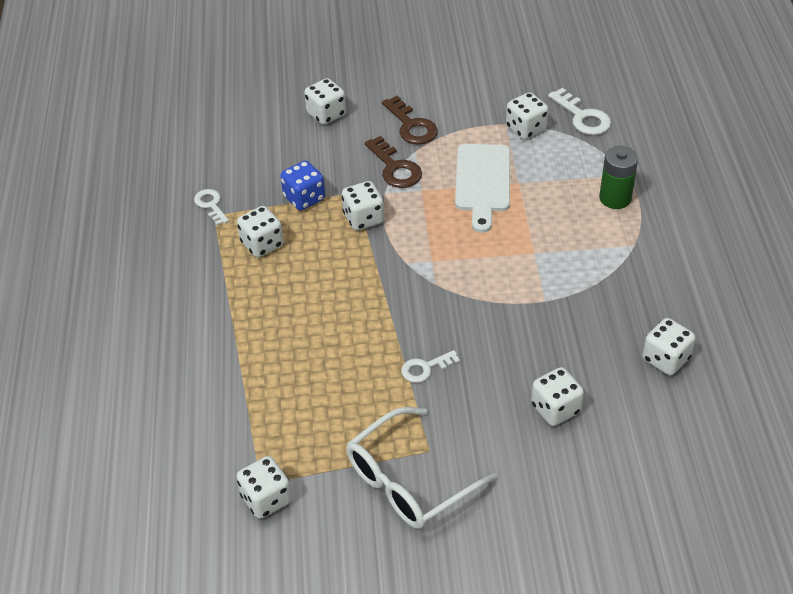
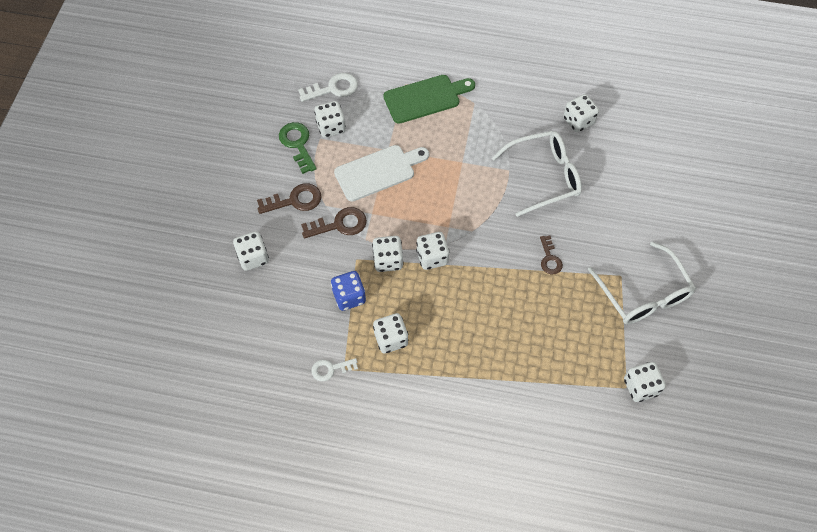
camera: 75 degrees left, 15 degrees up
(425, 368) = (550, 259): white key -> brown key
(482, 182) = (378, 172): white cutting board -> white cutting board turned 45 degrees counterclockwise
(488, 109) = (297, 144): none -> green key
(552, 339) = (544, 176): none -> white glasses
(555, 409) = (603, 193): white dice -> white dice (432, 257)
(615, 198) = (425, 98): green battery -> green cutting board

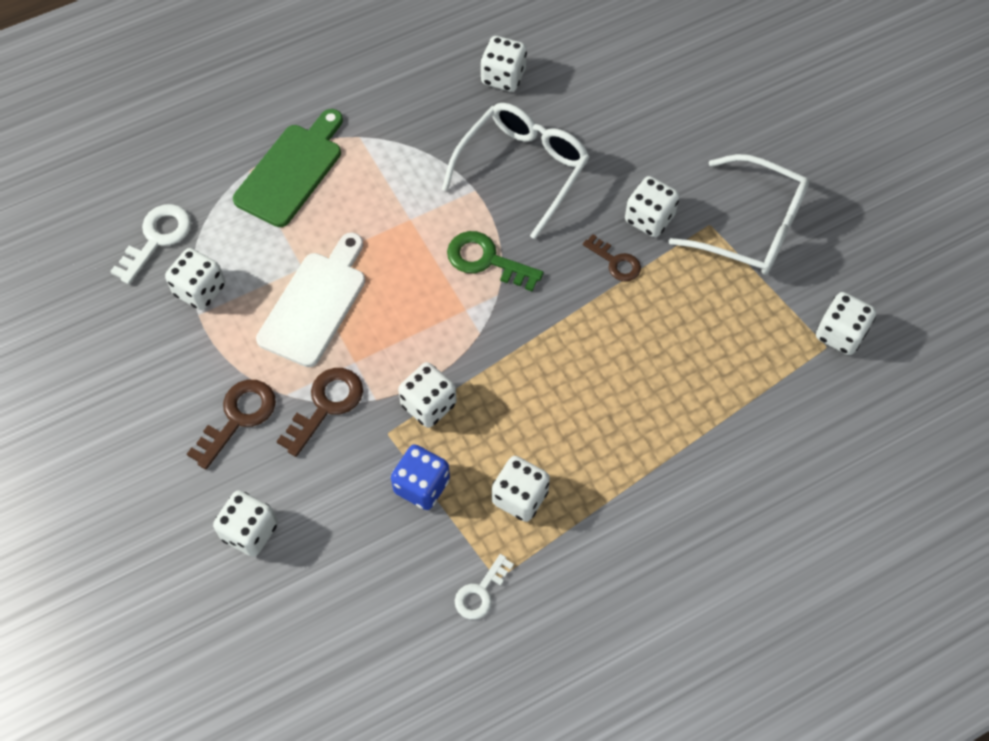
camera: 40 degrees left, 0 degrees up
(297, 144) = (174, 343): green key -> green key (486, 260)
(432, 257) = (479, 361): white dice -> white dice (649, 219)

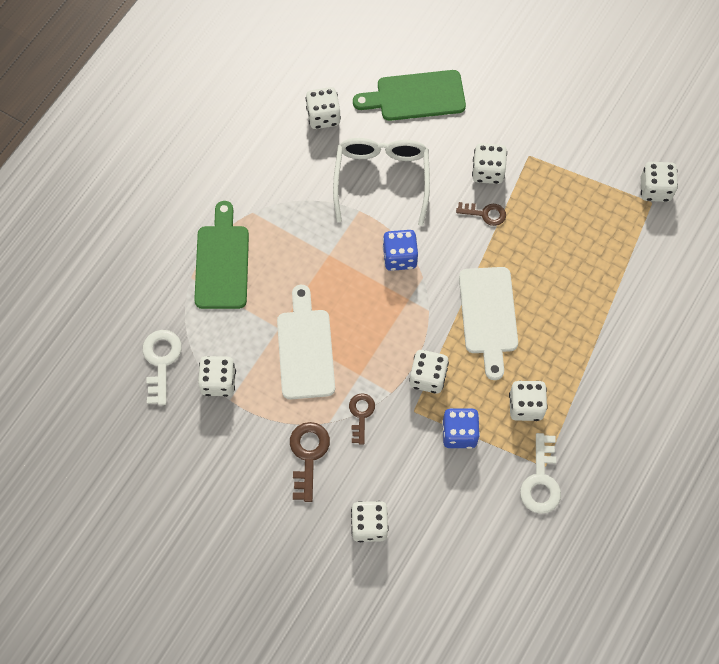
camera: 30 degrees left, 5 degrees up
(326, 405) = (361, 414): brown key -> brown key, size x0.66
(480, 592) = (541, 481): white key -> white key, size x1.52
(486, 260) = (399, 257): green key -> blue dice
(544, 374) = (488, 316): none -> white cutting board
(619, 103) = (415, 96): none -> green cutting board
(751, 228) = (557, 144): white glasses -> none

